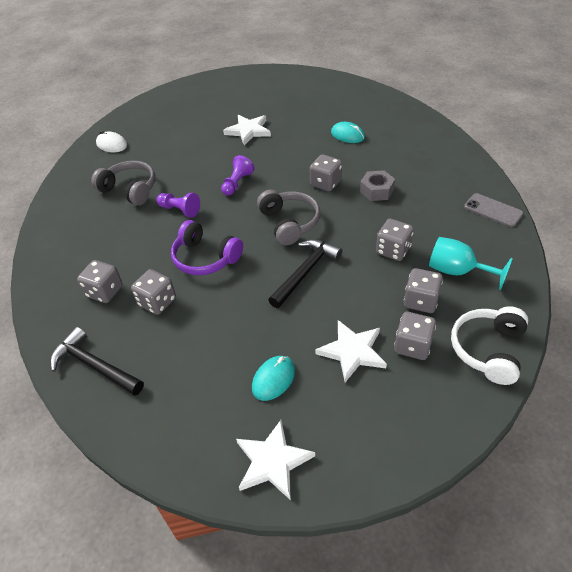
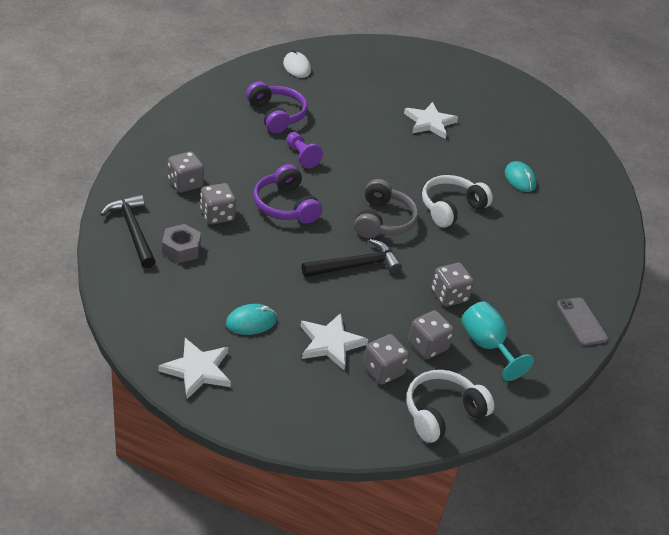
camera: 25 degrees right, 5 degrees down
(130, 189) = (276, 115): grey headphones -> purple headphones
(237, 183) = (372, 162): purple pawn -> none
(325, 183) = (451, 208): grey dice -> white headphones
(376, 190) = (491, 241): grey nut -> grey nut (181, 249)

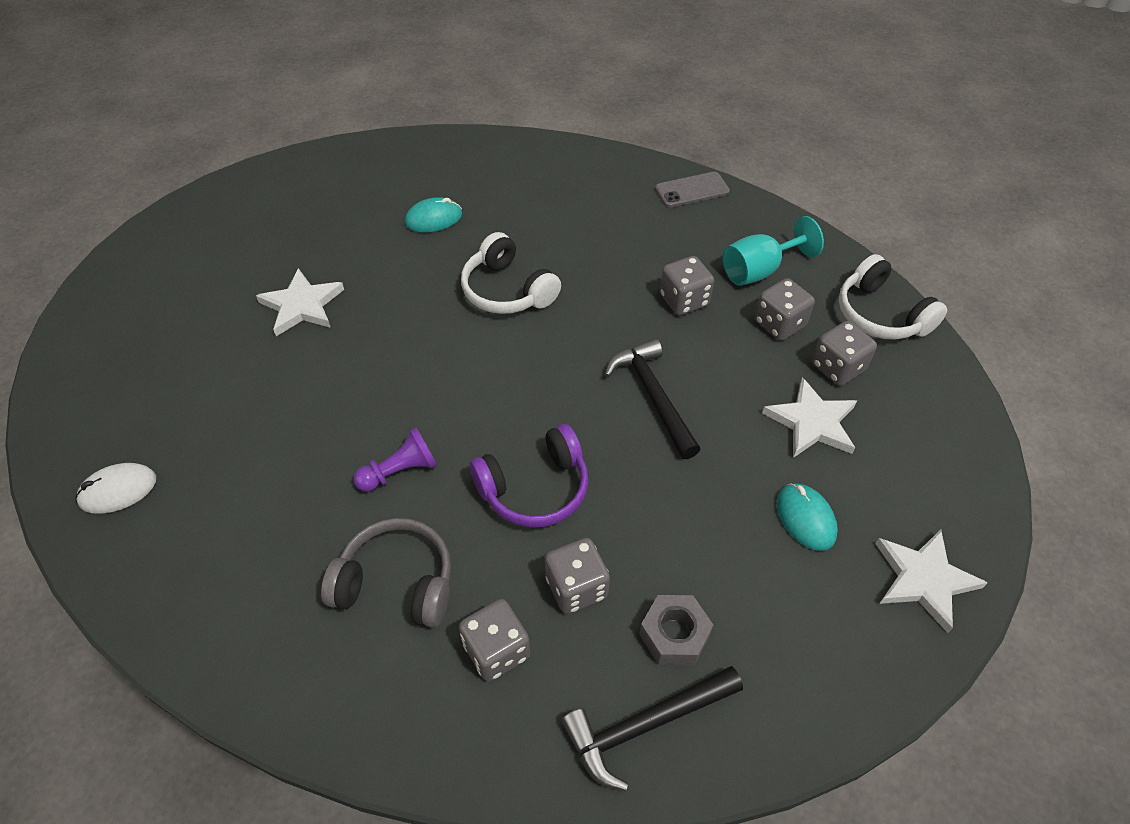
camera: 85 degrees left, 10 degrees up
(276, 115) = (278, 515): purple headphones -> none
(383, 221) = (549, 365): grey headphones -> grey headphones (397, 583)

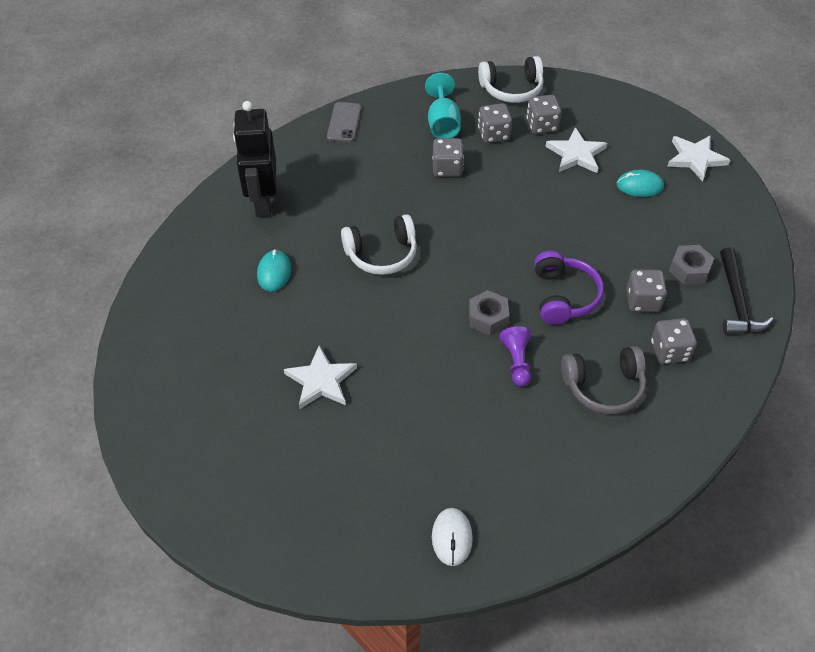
camera: 65 degrees left, 0 degrees up
(397, 583) = (604, 387): grey headphones -> grey headphones turned 135 degrees counterclockwise
(458, 419) = (488, 317): none -> grey nut
(528, 175) = (263, 202): none -> black robot
(653, 396) = (520, 214): black hammer -> none

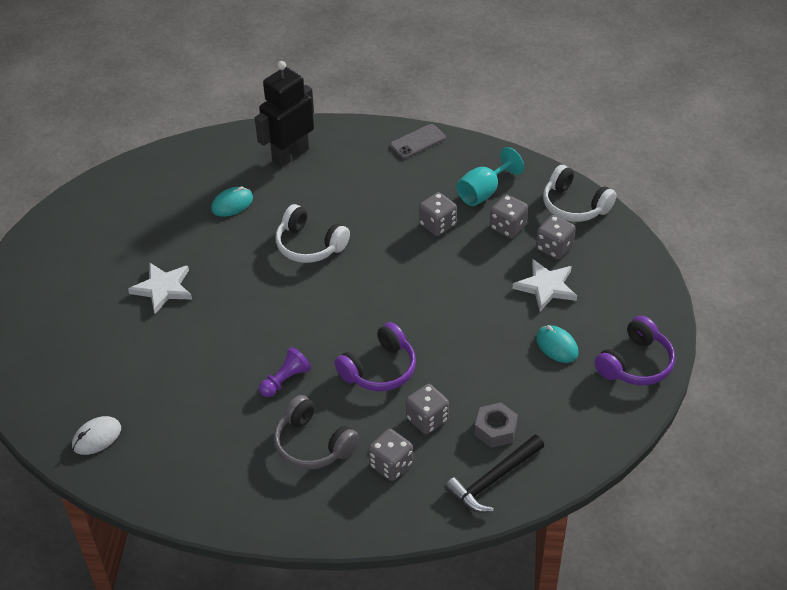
camera: 50 degrees right, 5 degrees down
(488, 317) = (311, 339): grey nut -> none
(695, 159) = (635, 363): white star -> purple headphones

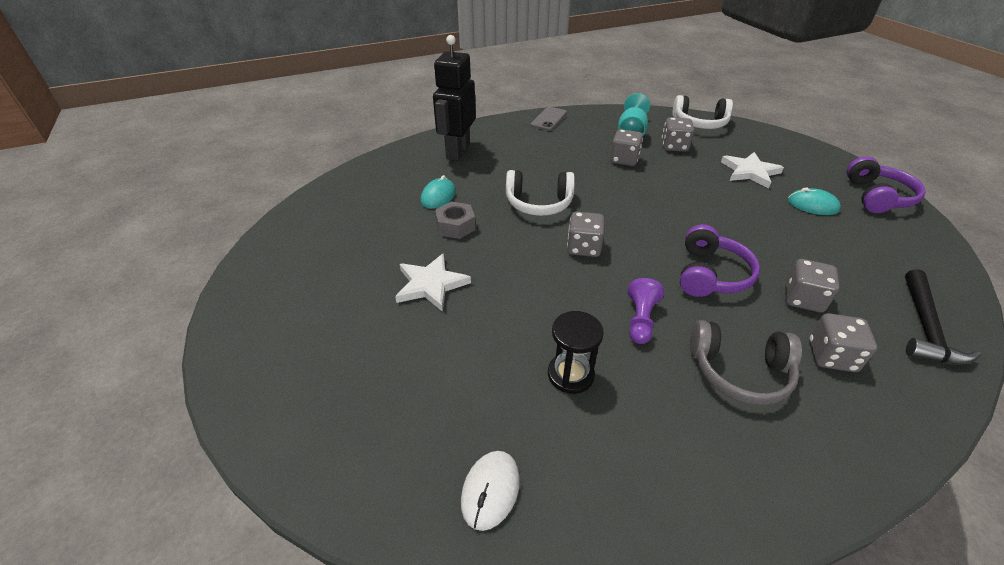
camera: 30 degrees left, 5 degrees down
(200, 395) = (570, 374): none -> black hourglass
(495, 430) = (864, 283): grey nut -> grey nut (455, 226)
(554, 247) = (721, 148): grey dice -> grey dice (583, 247)

